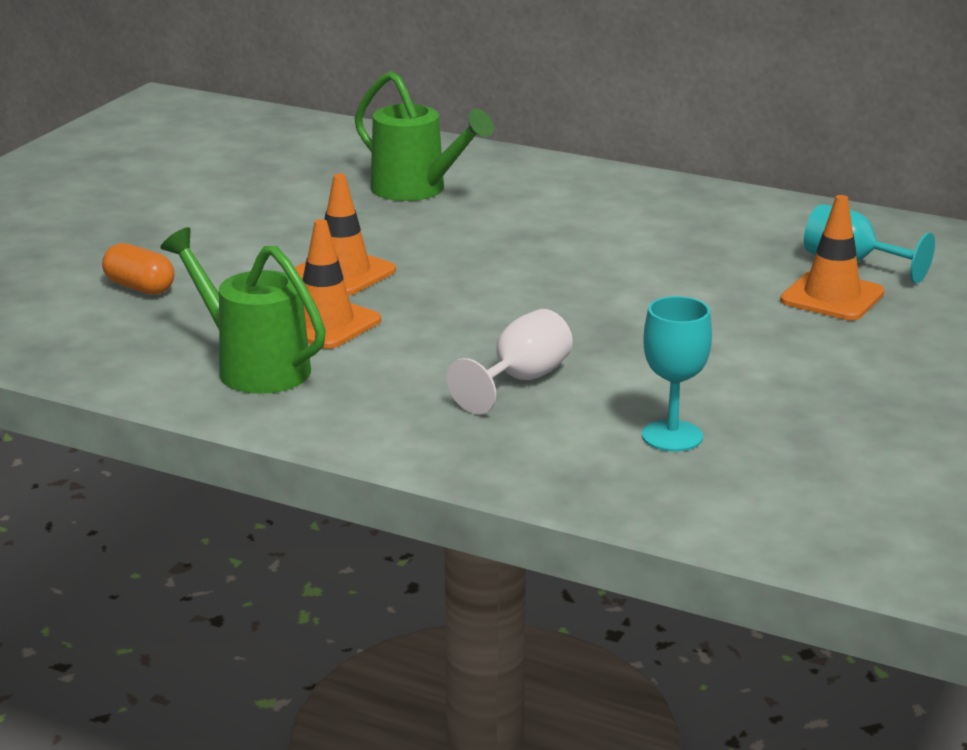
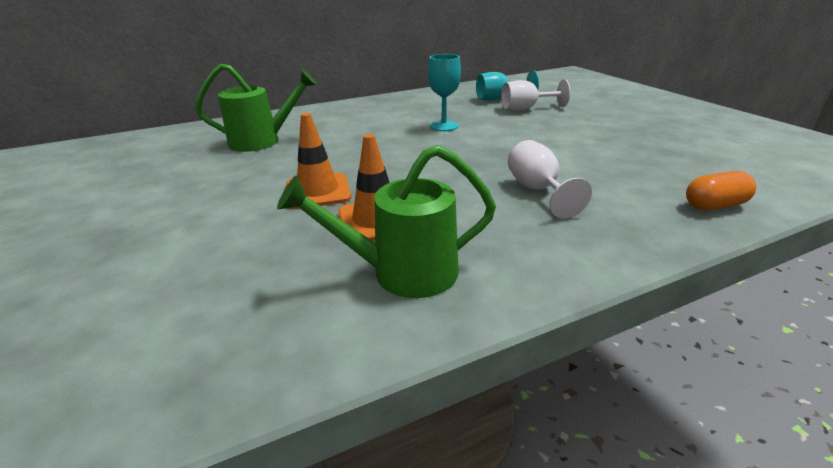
camera: 50 degrees left, 5 degrees up
(140, 287) = (188, 273): orange capsule -> orange capsule (714, 205)
(672, 436) = (647, 176): turquoise goblet -> turquoise goblet (443, 126)
(832, 297) = (525, 109): orange traffic cone -> white goblet

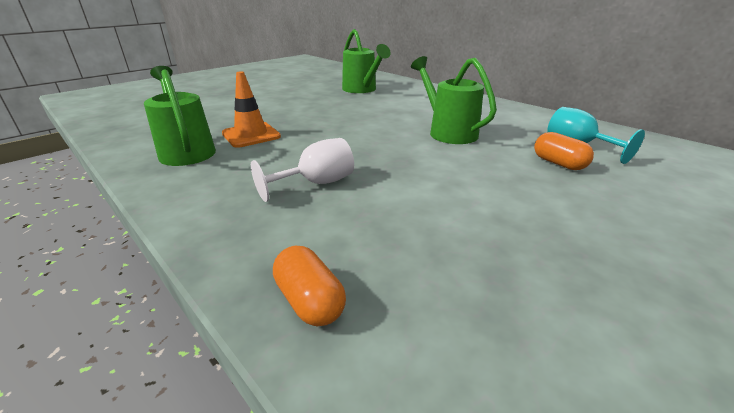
camera: 70 degrees right, 0 degrees up
(318, 191) = (290, 115): orange traffic cone -> none
(443, 126) = (447, 132): turquoise goblet -> green watering can
(525, 109) = (558, 163): white goblet -> orange capsule

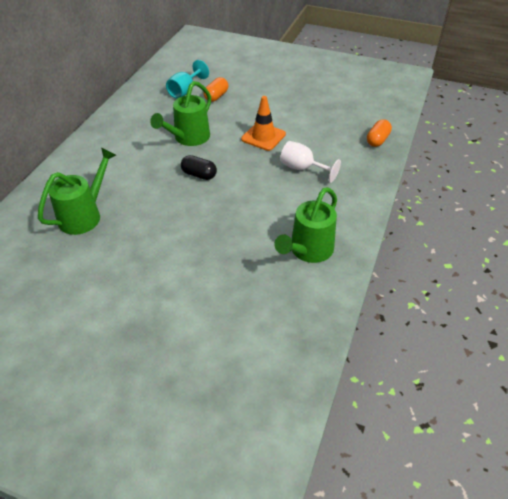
camera: 115 degrees left, 15 degrees up
(251, 135) = (257, 232): orange traffic cone -> orange traffic cone (263, 137)
(372, 127) = (199, 175): none -> black capsule

